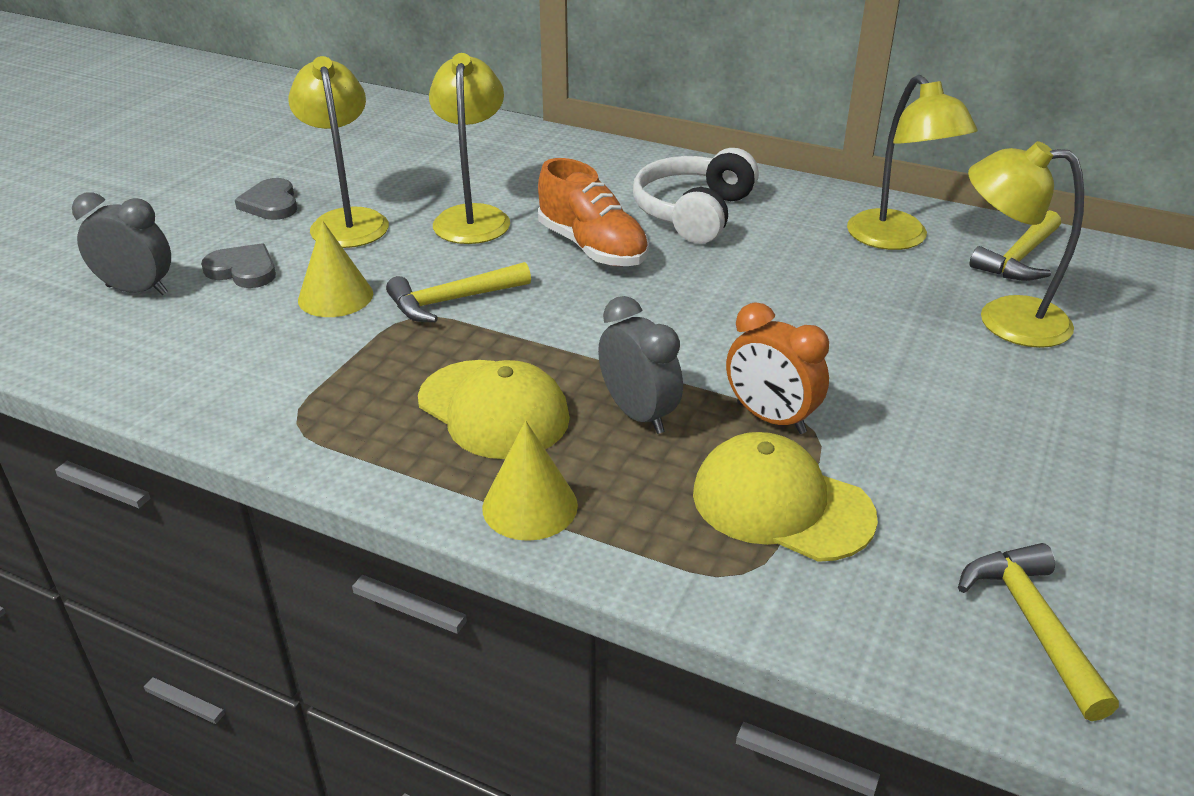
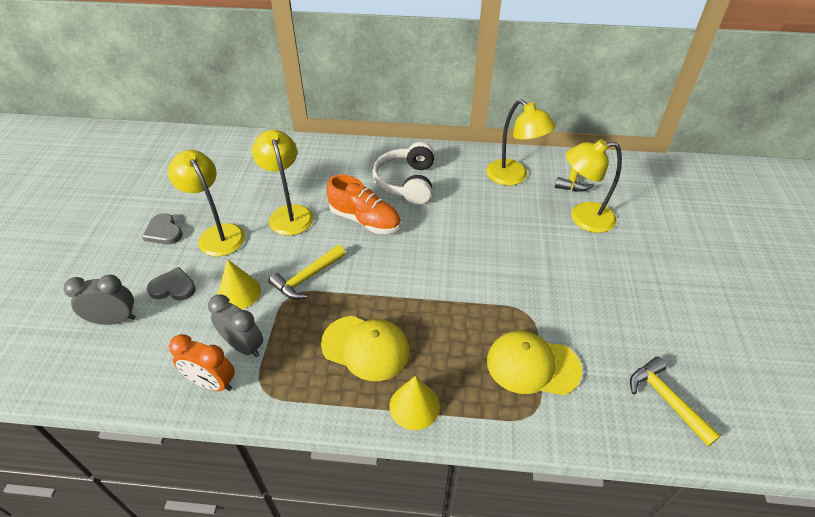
camera: 20 degrees left, 10 degrees up
(638, 414) = (440, 328): grey clock -> grey clock (243, 346)
(770, 418) = (504, 312): orange clock -> orange clock (212, 383)

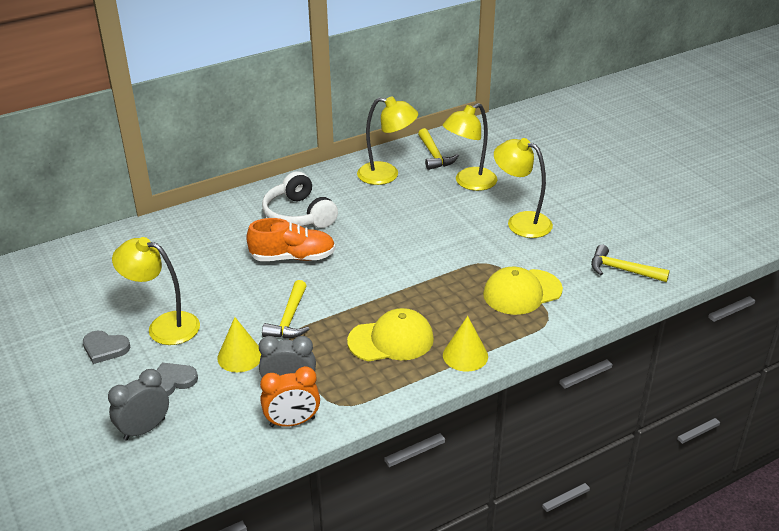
camera: 35 degrees left, 10 degrees down
(289, 213) = (216, 282): yellow lamp -> yellow lamp (521, 222)

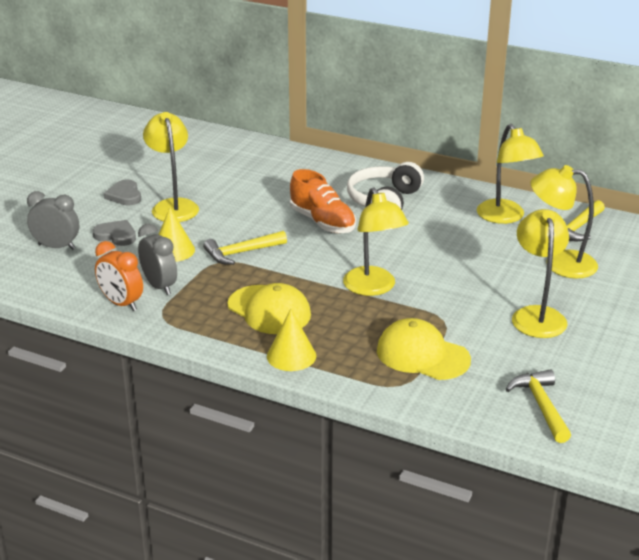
camera: 55 degrees right, 5 degrees down
(414, 275) = (373, 288): none -> yellow lamp

